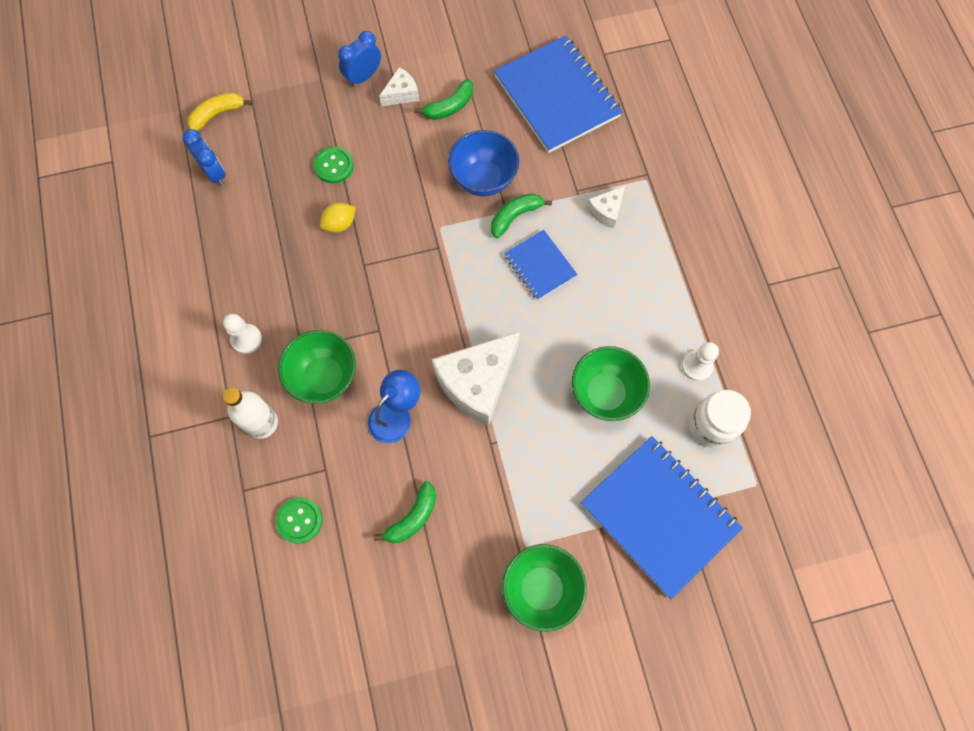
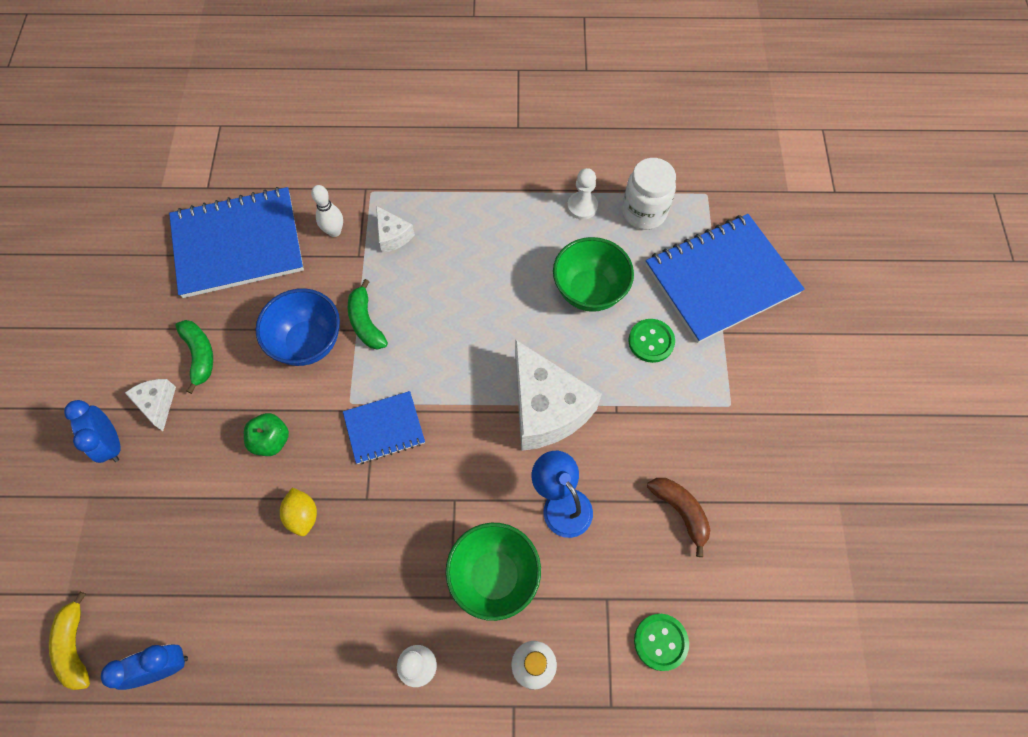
camera: 75 degrees left, 5 degrees down
(334, 166) = (220, 506): green button -> green button (651, 341)
(393, 182) = (271, 440): none -> green apple
(413, 517) = (680, 511): green banana -> brown banana
(540, 266) = (432, 313): blue notebook -> blue notebook (384, 428)
(541, 589) = (775, 402): green bowl -> none
(594, 164) = (334, 231): none -> white bowling pin

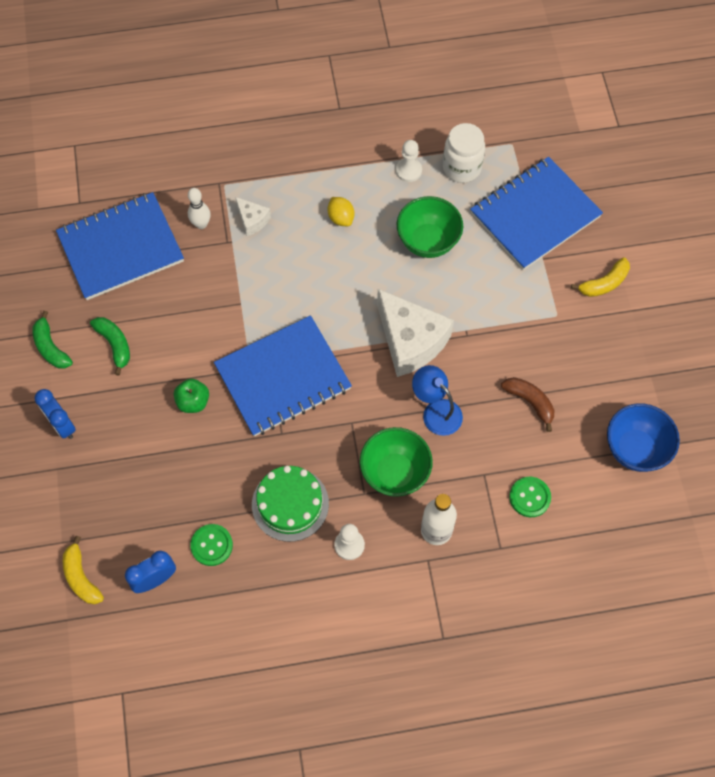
camera: 10 degrees left, 0 degrees up
(157, 404) = (91, 389): white cheese -> none
(303, 515) = (234, 454): yellow lemon -> yellow lemon (341, 218)
(308, 342) = (203, 320): blue bowl -> blue bowl (635, 449)
(355, 594) = (290, 504): none -> green cake
(366, 322) = (247, 296): green banana -> green banana (51, 347)
(384, 428) = (283, 377): blue notebook -> blue notebook, size x1.90
(651, 341) = (485, 275): green button -> green button (211, 545)
(794, 375) = (604, 283): none -> yellow banana

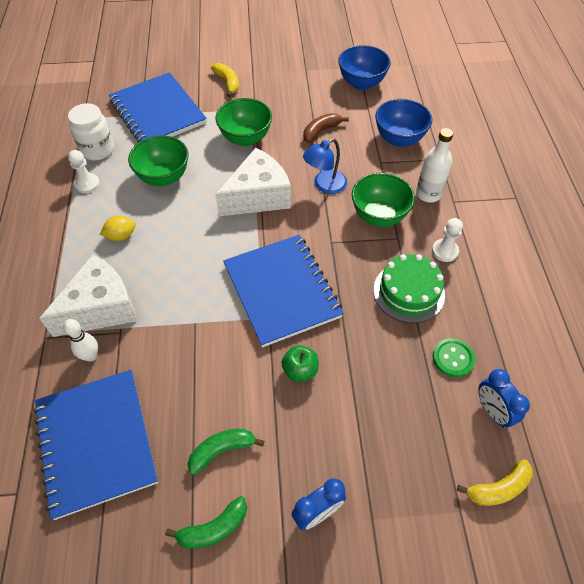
camera: 85 degrees left, 10 degrees down
(252, 220) = (101, 308): white cheese -> white cheese, size x2.09
(503, 317) = (245, 138): none -> green bowl
(529, 497) = (399, 139): green button -> blue bowl

